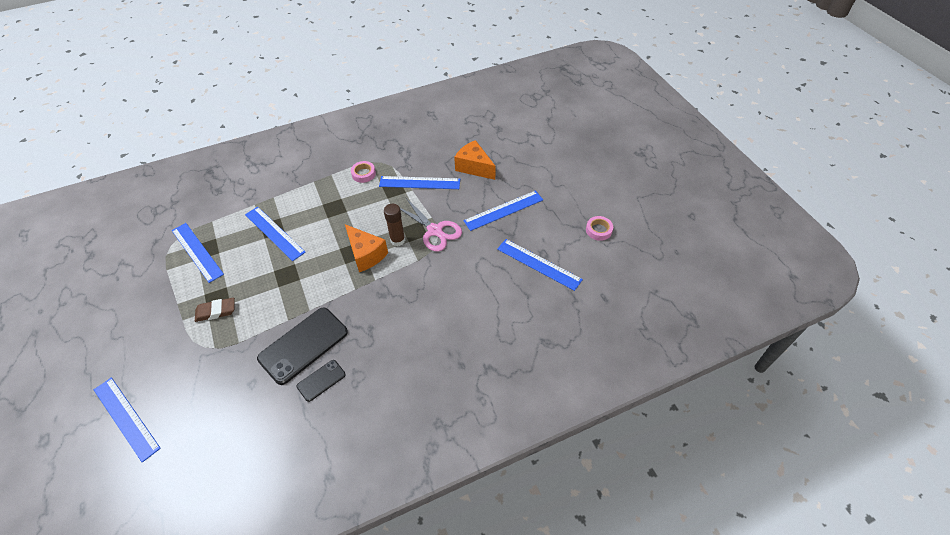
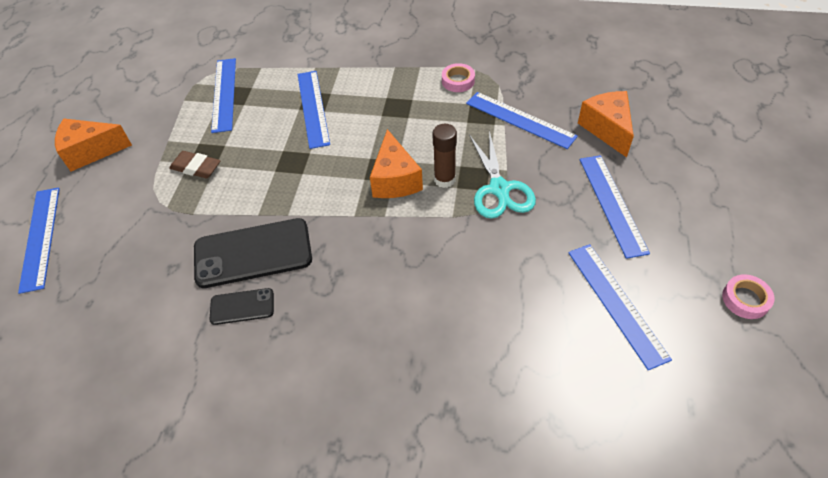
camera: 35 degrees right, 0 degrees up
(117, 340) = (91, 151): none -> orange cheese
(435, 230) = (499, 189): pink scissors -> turquoise scissors
(503, 210) = (612, 204): blue ruler -> blue ruler turned 75 degrees clockwise

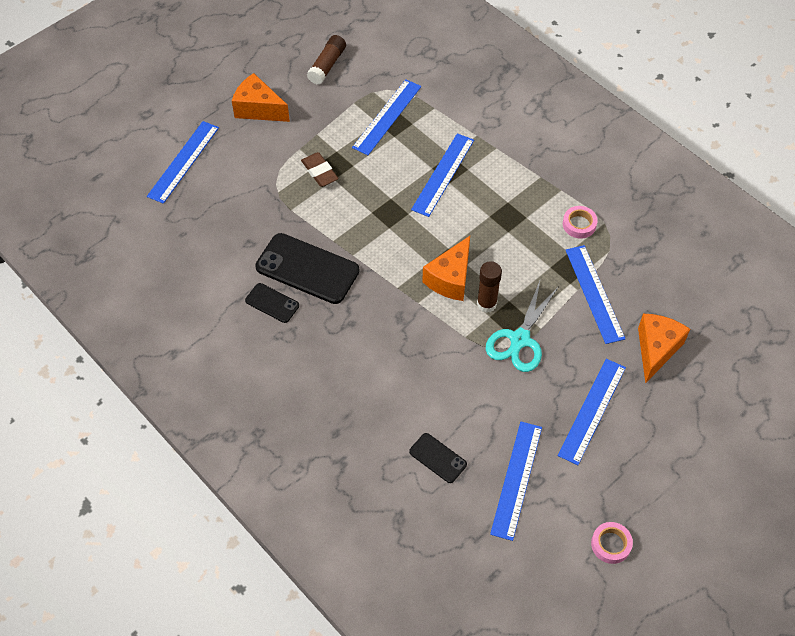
camera: 35 degrees right, 5 degrees up
(134, 86) = (327, 65): none -> brown glue stick
(532, 336) = (437, 458): none -> black phone

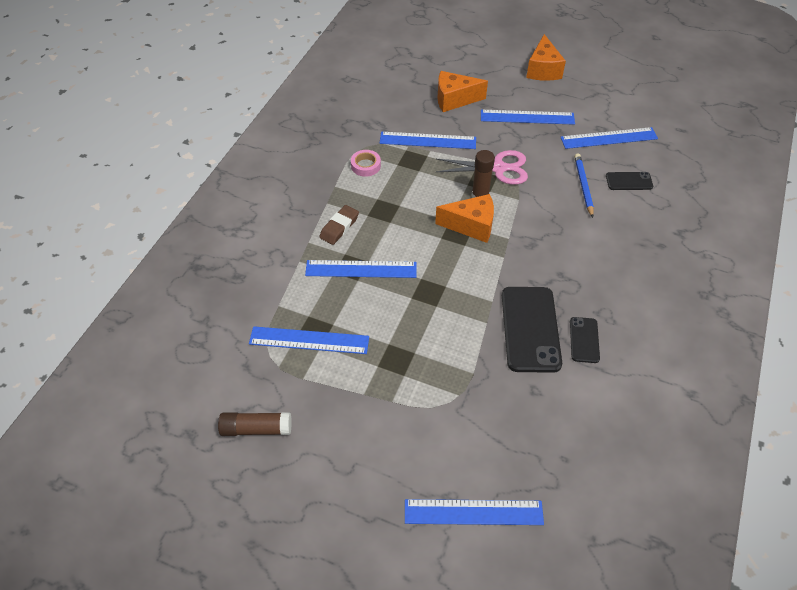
camera: 115 degrees left, 5 degrees down
(258, 109) = (355, 470): orange cheese -> orange cheese (543, 70)
(319, 172) = (413, 369): brown eraser -> brown eraser (339, 227)
(437, 458) = (629, 181): black phone -> black phone turned 75 degrees clockwise
(454, 407) = (583, 186): none -> blue pencil
(520, 339) = (498, 168): turquoise scissors -> pink scissors
(594, 293) = (428, 140): blue ruler -> blue ruler turned 45 degrees clockwise
(611, 544) = (613, 86): pink tape -> none

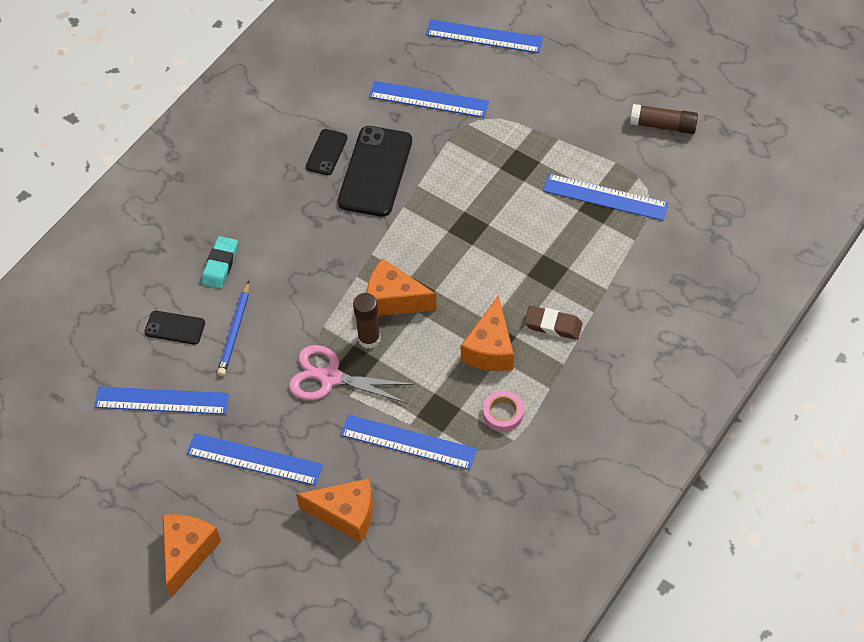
camera: 165 degrees left, 5 degrees up
(339, 227) = (553, 325): brown eraser -> brown eraser turned 60 degrees clockwise
(361, 269) = (537, 266): blue ruler -> blue ruler (428, 99)
(385, 204) = (490, 349): none -> orange cheese
(622, 229) = (220, 265): none -> turquoise eraser

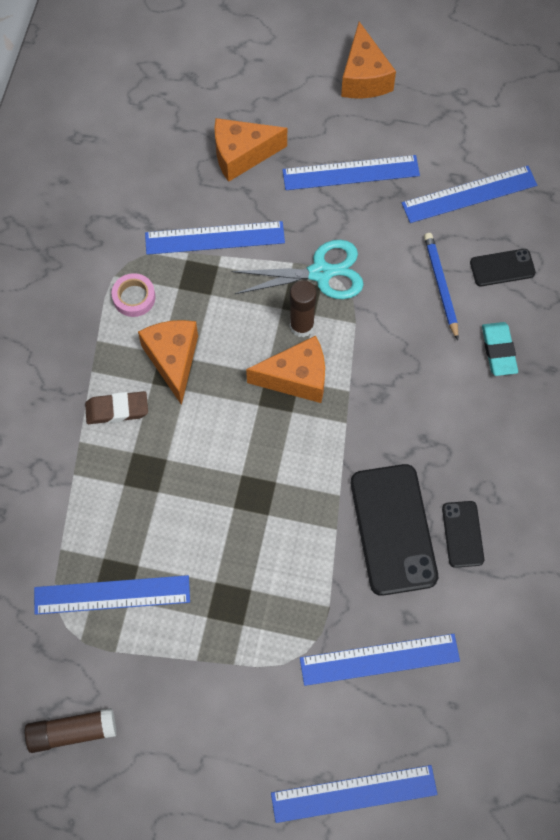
camera: 155 degrees right, 10 degrees up
(330, 378) = (320, 273): pink scissors -> turquoise scissors

